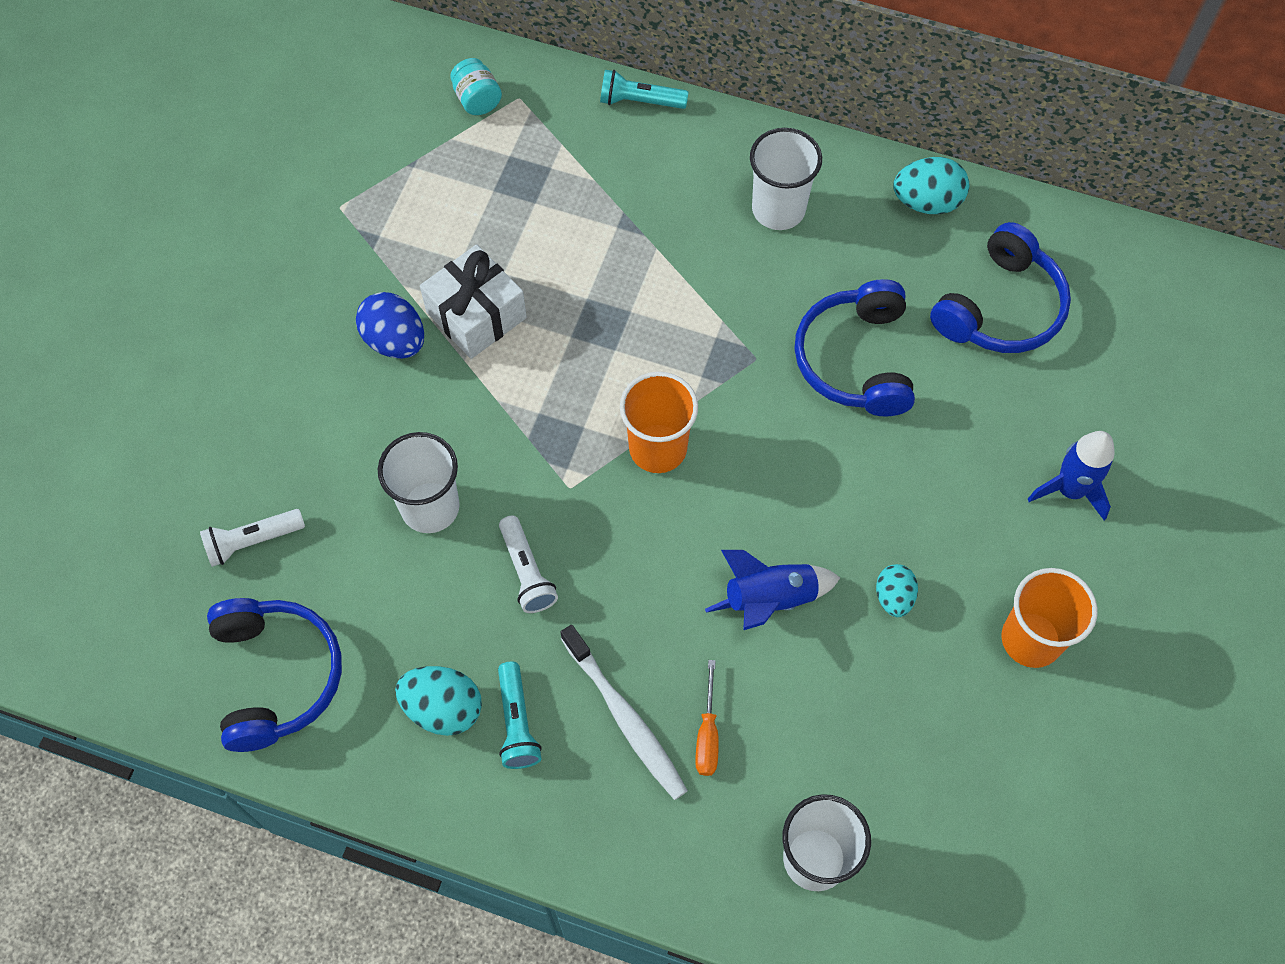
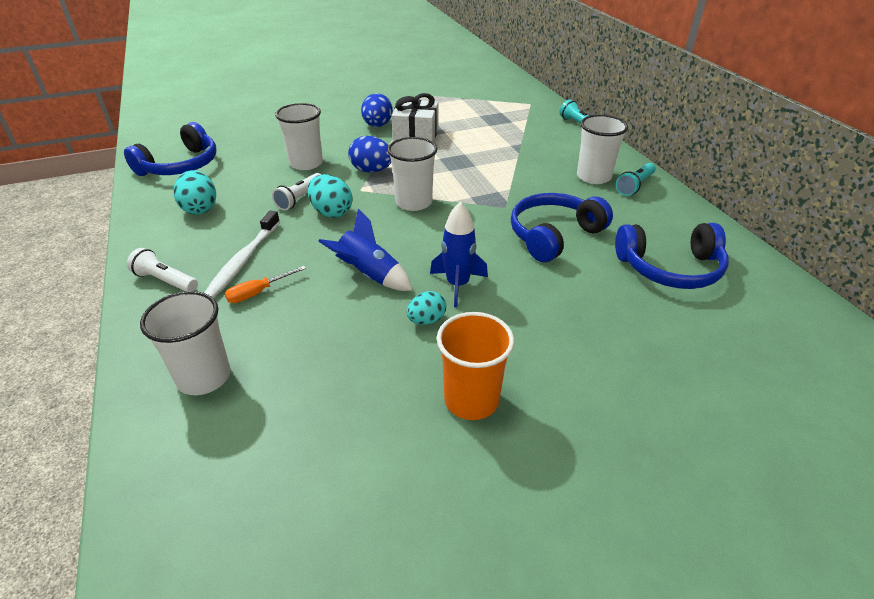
camera: 50 degrees right, 25 degrees down
(252, 541) = (243, 136): white flashlight -> white flashlight (165, 281)
(477, 100) = (513, 97): turquoise jar -> none
(517, 723) = (210, 231): turquoise flashlight -> turquoise flashlight (635, 186)
(529, 440) = (372, 170): none -> blue egg
(658, 448) = (414, 202): orange cup -> white cup
(927, 202) = (681, 214): turquoise egg -> turquoise egg (331, 212)
(1069, 490) = (603, 360): blue rocket -> blue rocket (457, 285)

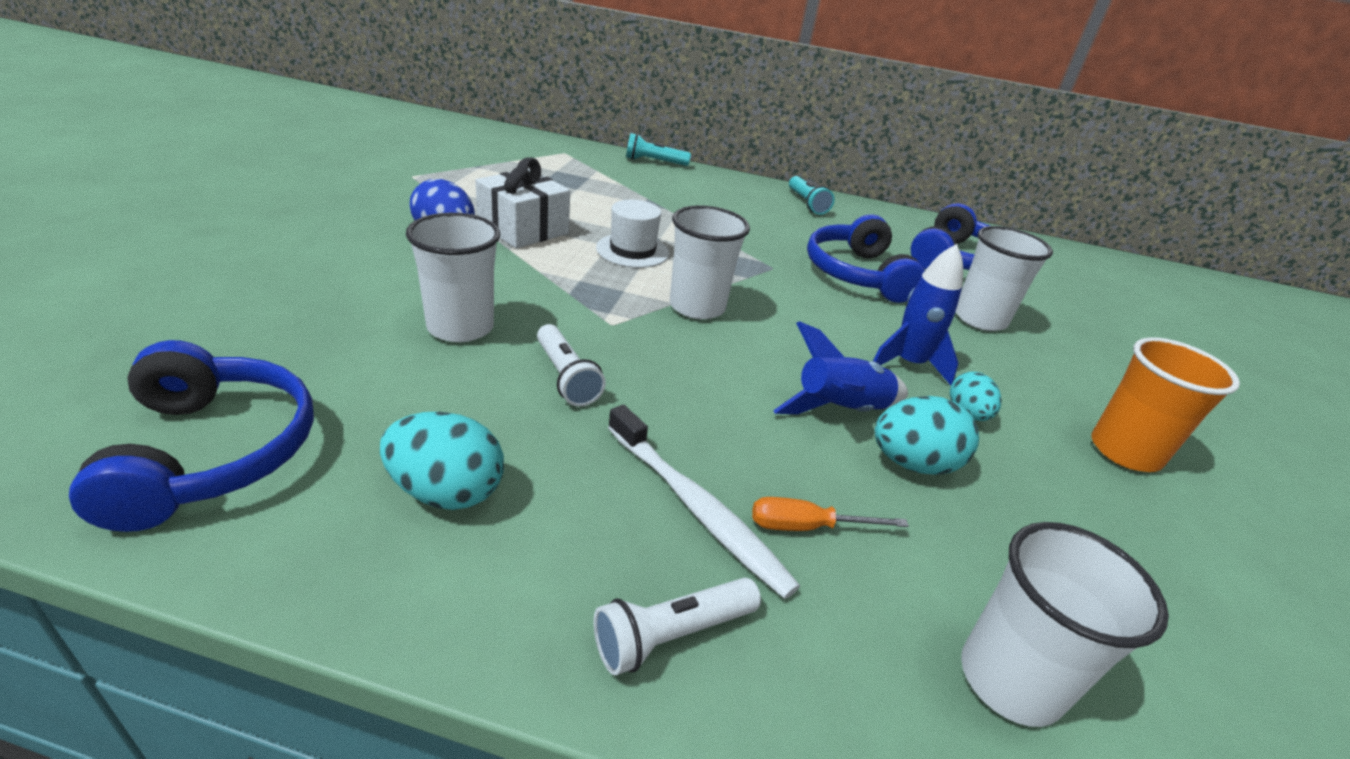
camera: 60 degrees left, 5 degrees down
(258, 292) = (807, 527): orange screwdriver -> orange screwdriver turned 90 degrees clockwise
(331, 212) = (645, 370): turquoise egg -> turquoise egg (913, 464)
(372, 170) = (570, 294): blue egg -> none
(445, 165) = (632, 250): none -> white hat
(593, 177) = (767, 207): white cup -> white cup (980, 319)

